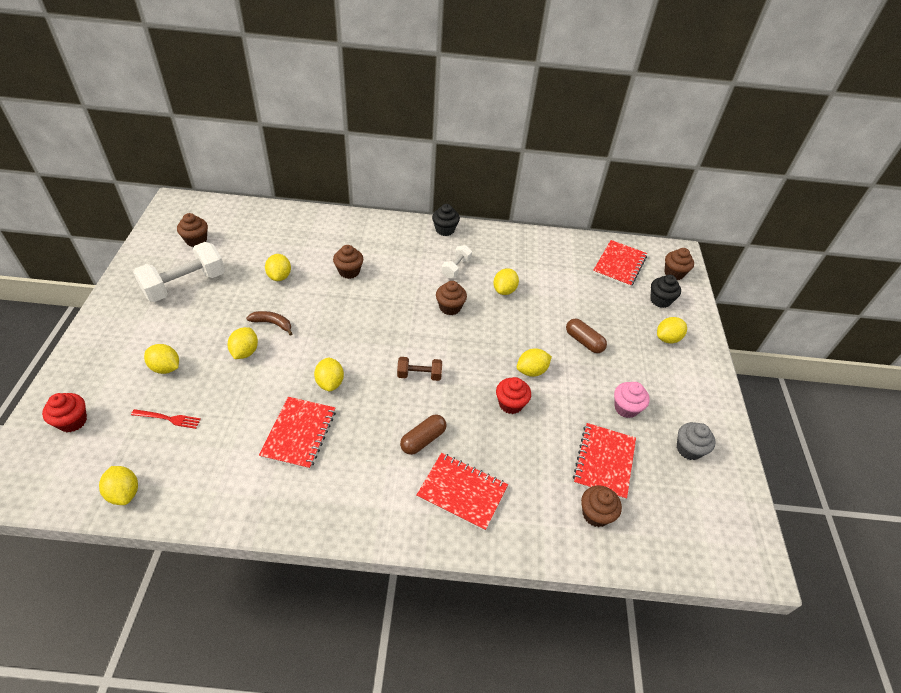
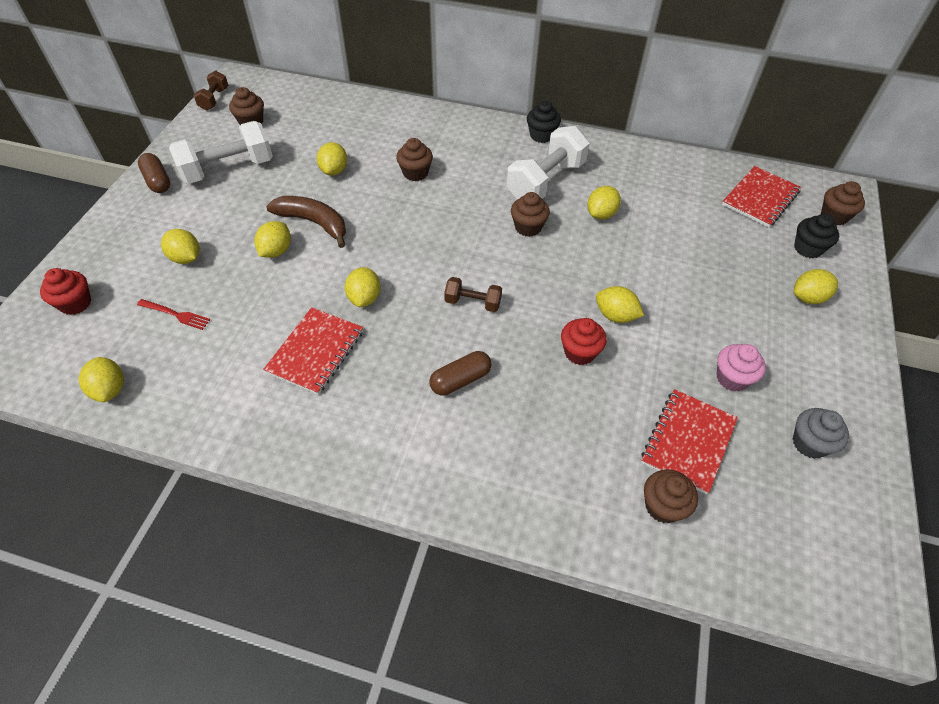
camera: 15 degrees right, 5 degrees up
(157, 223) = (214, 99): none -> brown dumbbell
(272, 324) = (314, 223): brown banana -> brown banana, size x1.62
(456, 268) = (545, 182): white dumbbell -> white dumbbell, size x1.93
(462, 492) = (495, 450): red notebook -> none
(531, 371) = (615, 315): yellow lemon -> yellow lemon turned 45 degrees clockwise
(584, 341) = (692, 288): brown capsule -> brown capsule (157, 181)

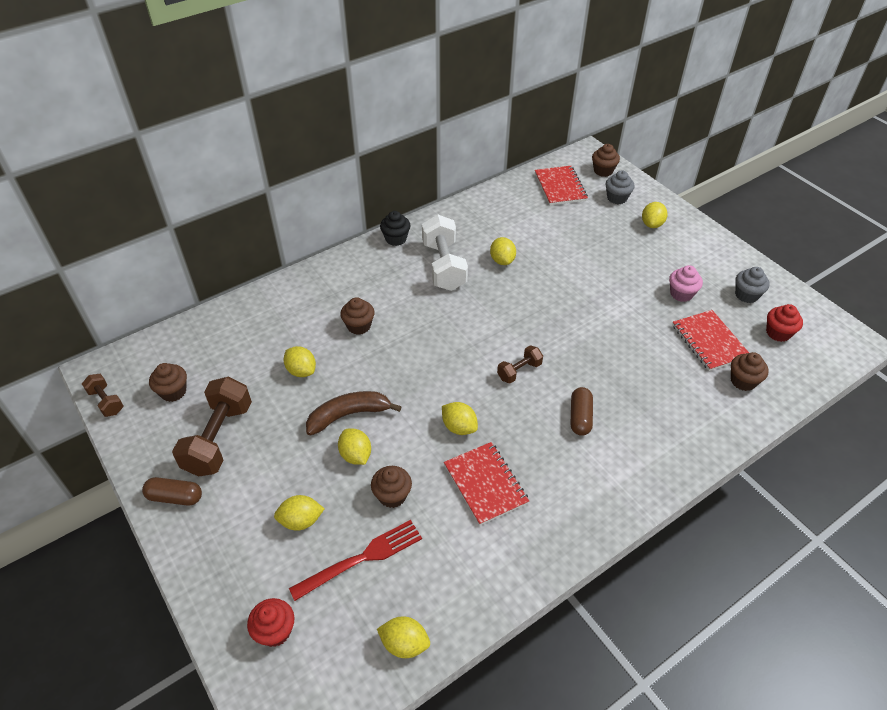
camera: 50 degrees left, 5 degrees down
(176, 314) = (362, 558): red fork -> red fork, size x1.76
(228, 169) = (219, 438): white dumbbell -> brown dumbbell
(528, 227) = (478, 301): brown cupcake -> brown cupcake (392, 495)
(579, 352) = (607, 345): red cupcake -> red cupcake (778, 333)
(615, 315) = (593, 310): yellow lemon -> none
(808, 248) = (617, 198): black cupcake -> grey cupcake

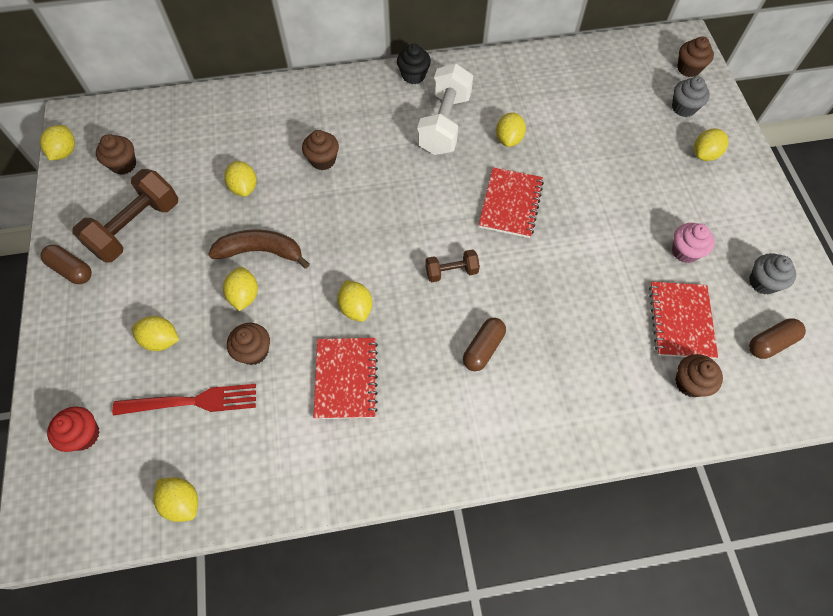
camera: 25 degrees right, 15 degrees up
(106, 401) = (65, 152): brown dumbbell -> yellow lemon
(560, 187) = (626, 72): red notebook -> red notebook (510, 204)
(778, 333) = (771, 343): red cupcake -> brown capsule

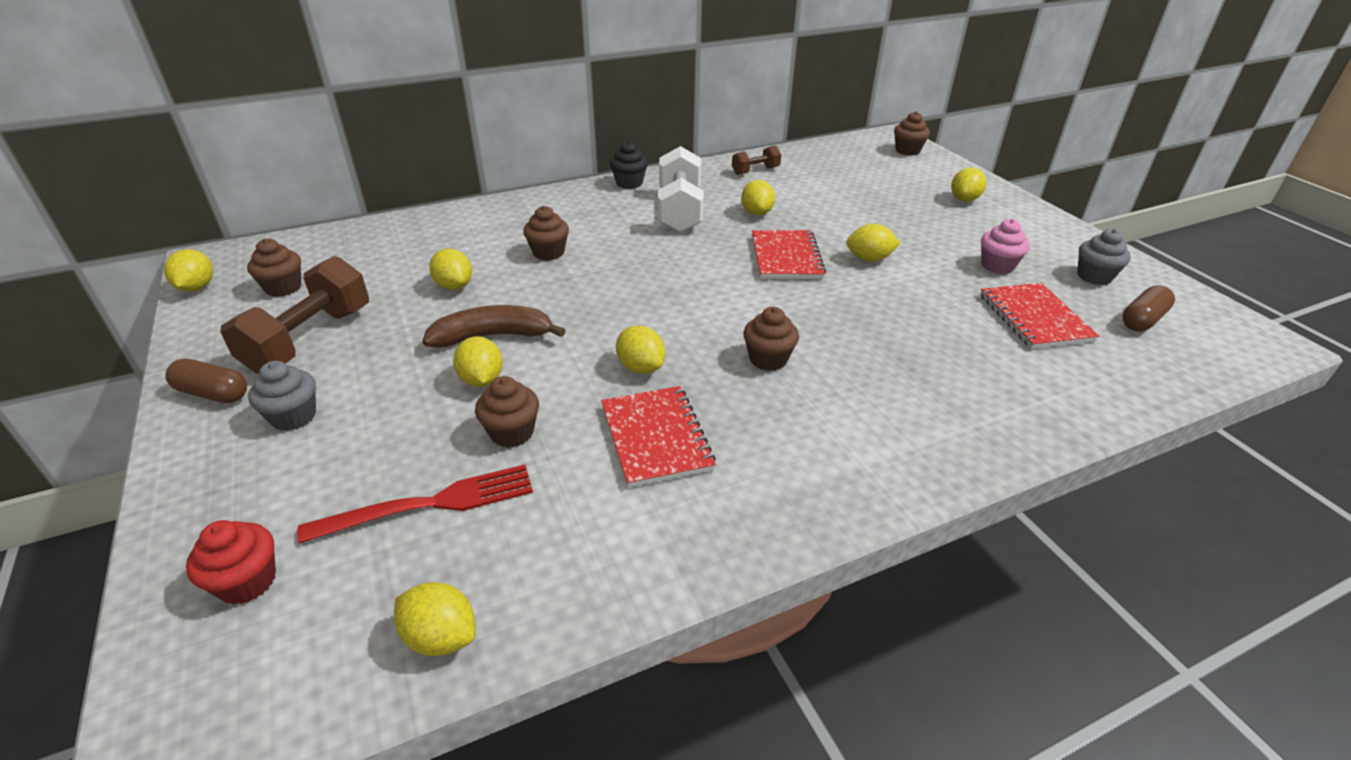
camera: 15 degrees left, 25 degrees down
(161, 340) = (366, 444): yellow lemon -> yellow lemon (869, 259)
(451, 272) = (747, 318): brown dumbbell -> brown dumbbell (755, 171)
(483, 348) = (823, 378): brown capsule -> none
(683, 108) = (921, 174): grey cupcake -> grey cupcake (294, 416)
(690, 383) = (1085, 366): brown cupcake -> brown cupcake (768, 359)

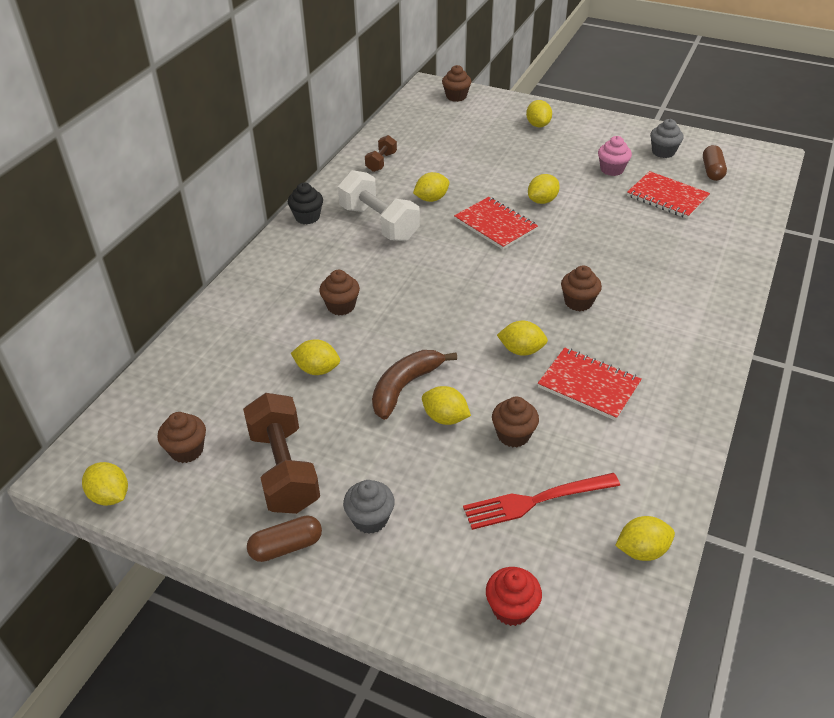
camera: 40 degrees left, 5 degrees up
(431, 504) = (535, 501): red fork -> red fork turned 135 degrees counterclockwise
(756, 213) = (431, 199): yellow lemon -> yellow lemon turned 75 degrees counterclockwise

